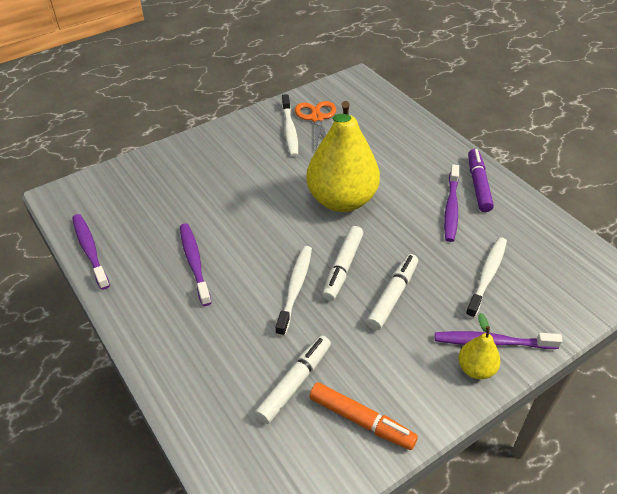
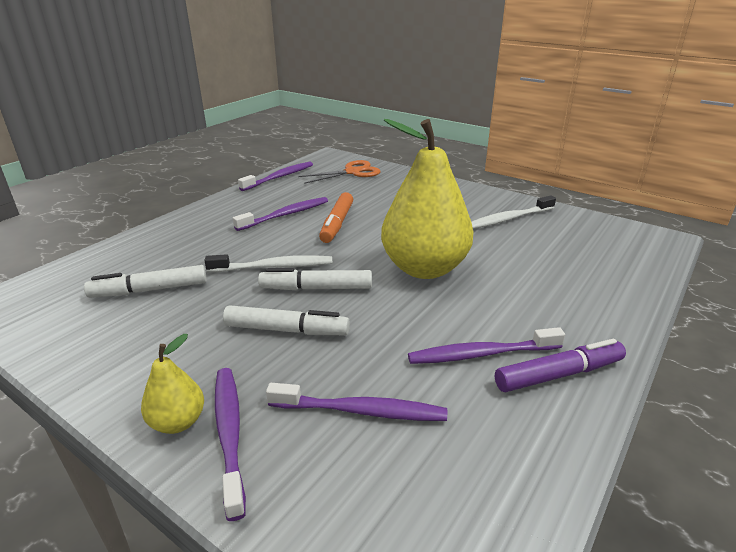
camera: 70 degrees right, 15 degrees down
(294, 383) = (150, 290): white marker -> white marker turned 150 degrees clockwise
(316, 118) = (549, 228): orange scissors -> orange scissors (352, 172)
(361, 420) = (99, 339): orange marker -> orange marker (337, 224)
(487, 276) = (361, 411): white toothbrush -> purple toothbrush

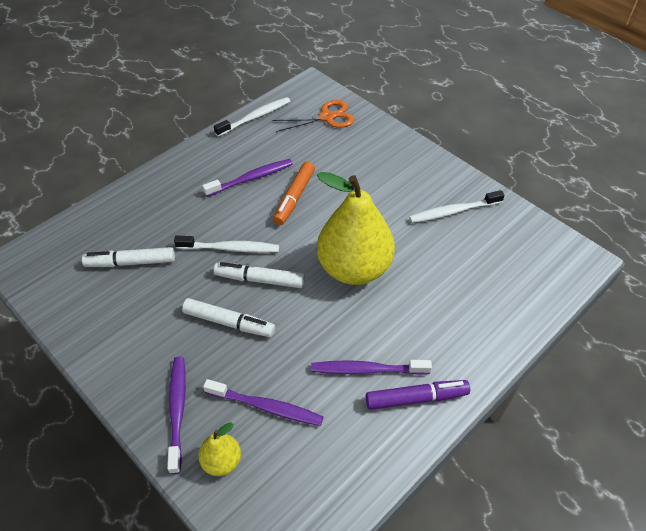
camera: 10 degrees right, 20 degrees up
(178, 422) = (145, 396): yellow pear -> yellow pear (222, 461)
(279, 177) = (255, 117): purple toothbrush -> white toothbrush

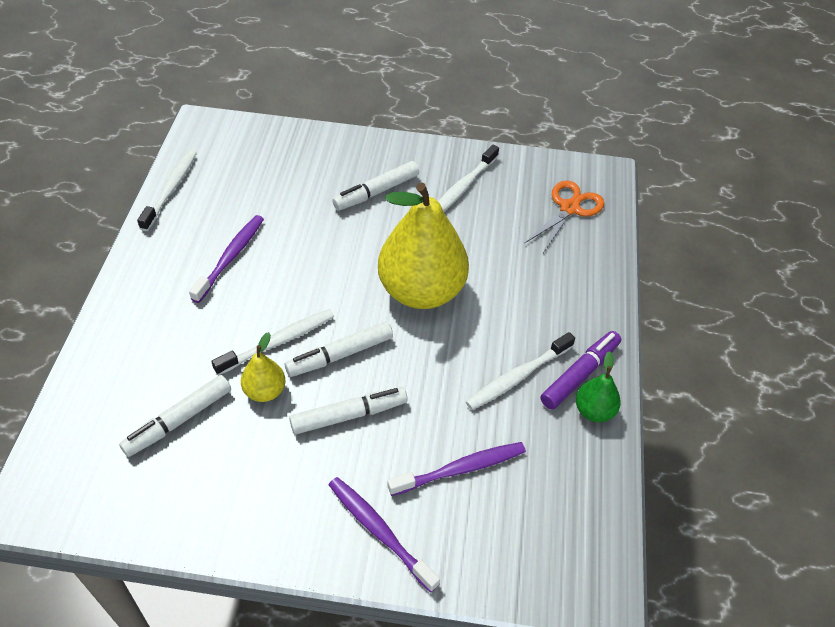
camera: 40 degrees left, 0 degrees up
(222, 461) = (467, 546): yellow pear -> yellow pear (265, 391)
(294, 197) = (297, 253): orange marker -> none
(327, 117) = (253, 152): orange scissors -> orange scissors (569, 208)
(367, 370) = (517, 377): purple toothbrush -> white toothbrush
(386, 183) = (376, 192): none -> white marker
(402, 432) = (594, 411): none -> green pear

